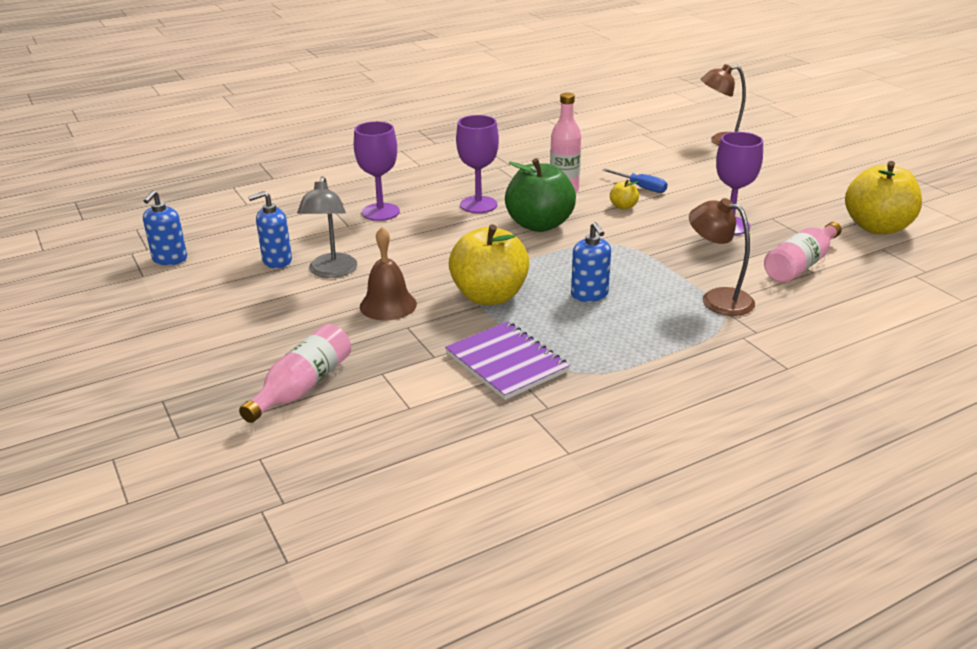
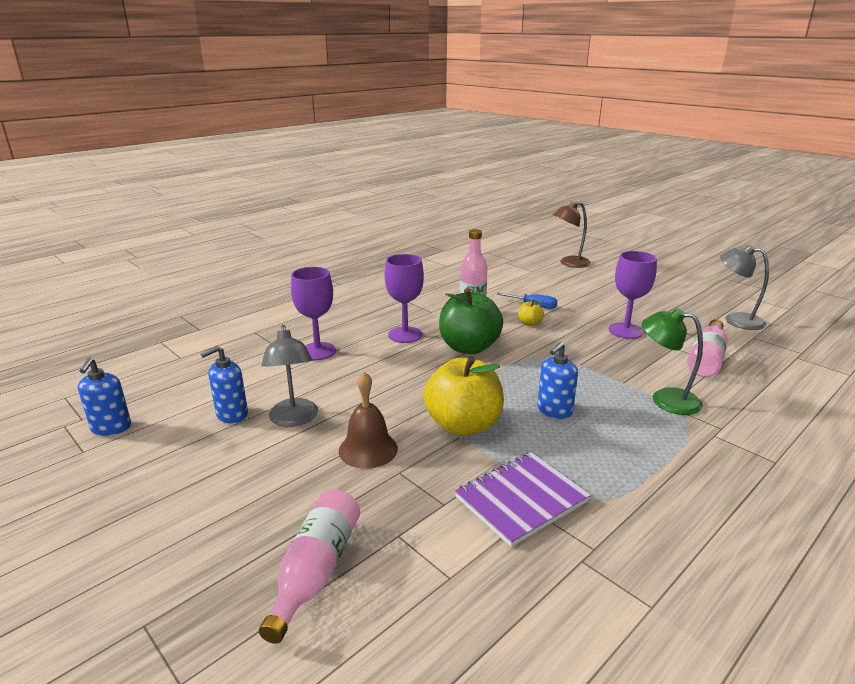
camera: 15 degrees left, 5 degrees down
(506, 363) = (521, 499): purple notebook -> purple notebook turned 75 degrees counterclockwise
(589, 295) = (554, 411): blue soap dispenser -> blue soap dispenser turned 75 degrees clockwise
(717, 299) = (665, 399): brown lamp -> green lamp
(877, 227) = (735, 320): yellow apple -> grey lamp

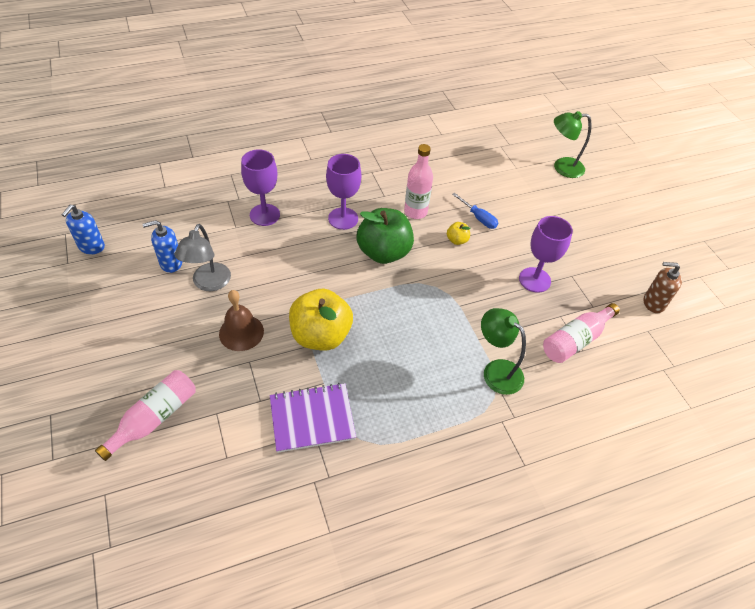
camera: 20 degrees right, 25 degrees up
(554, 411) = (398, 348): blue soap dispenser -> none
(569, 263) = (562, 167): brown lamp -> green lamp
(735, 320) = (653, 303): grey lamp -> brown soap dispenser

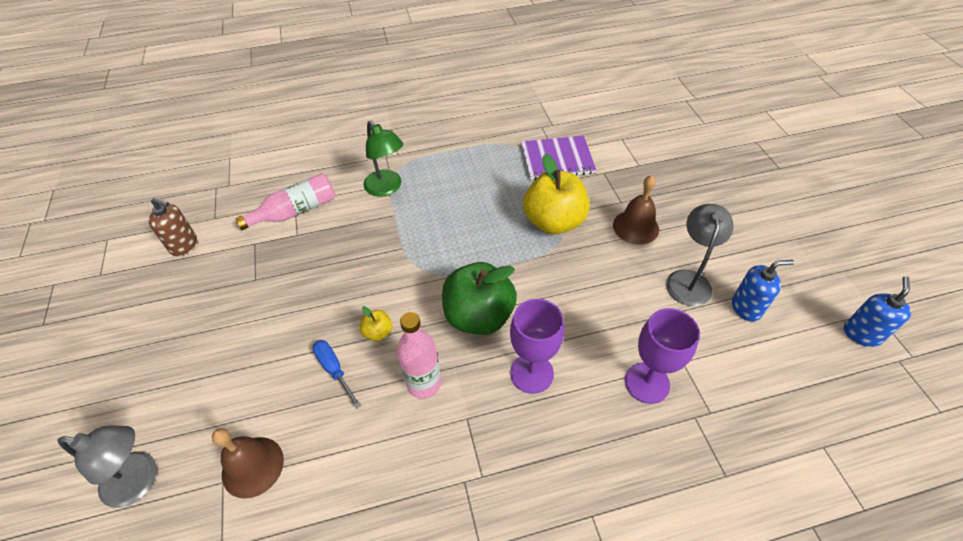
camera: 170 degrees left, 0 degrees up
(154, 418) = (689, 163): pink bottle -> none
(503, 173) = (252, 466): none -> brown bell
(534, 280) = (303, 275): purple goblet -> none
(562, 167) = (140, 480): green lamp -> grey lamp

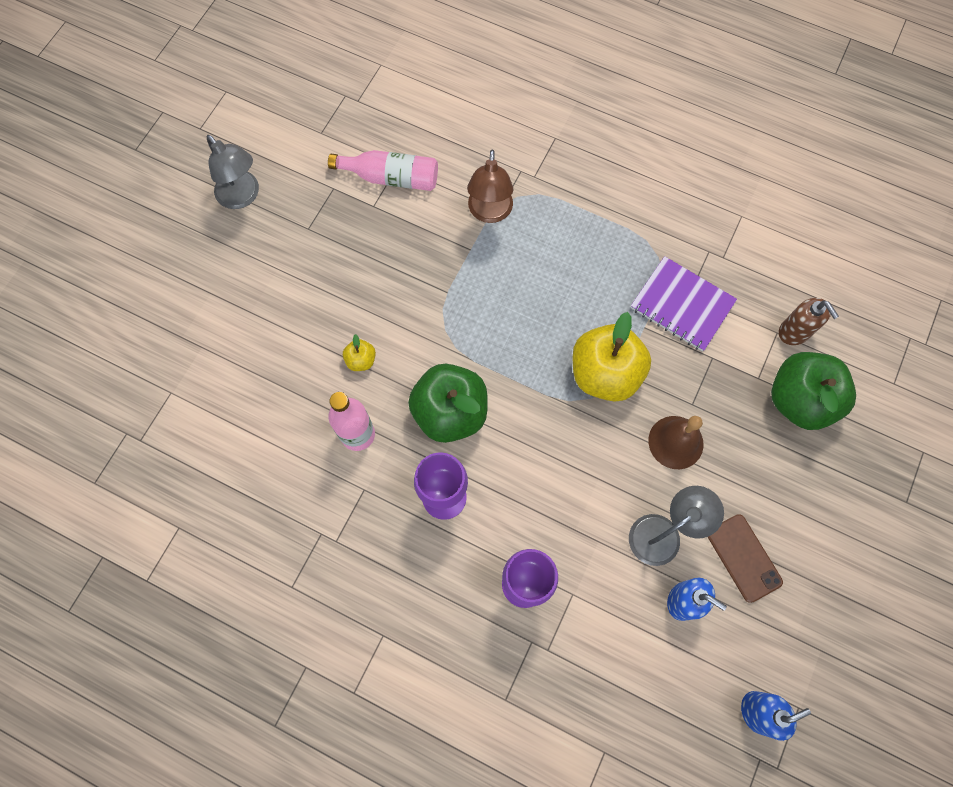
camera: 40 degrees right, 20 degrees up
(140, 480) = (123, 346): grey lamp -> grey lamp (243, 196)
(184, 245) = (278, 146): brown soap dispenser -> brown soap dispenser (794, 332)
(252, 466) = (196, 397): brown bell -> none
(334, 370) = (304, 366): blue screwdriver -> none
(387, 188) = (489, 212): green lamp -> brown lamp
(671, 160) = (799, 400): none -> green apple
(745, 257) = (743, 558): none -> brown phone

